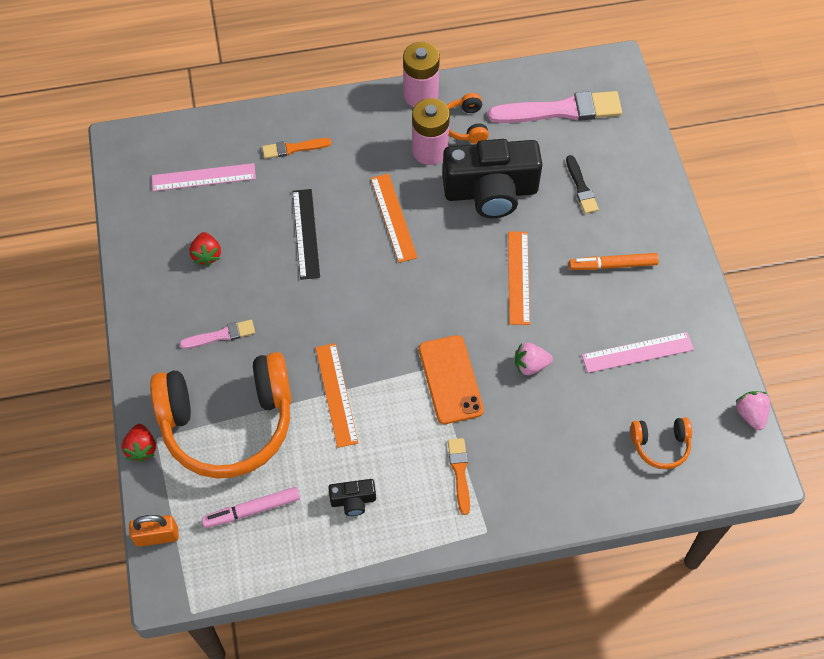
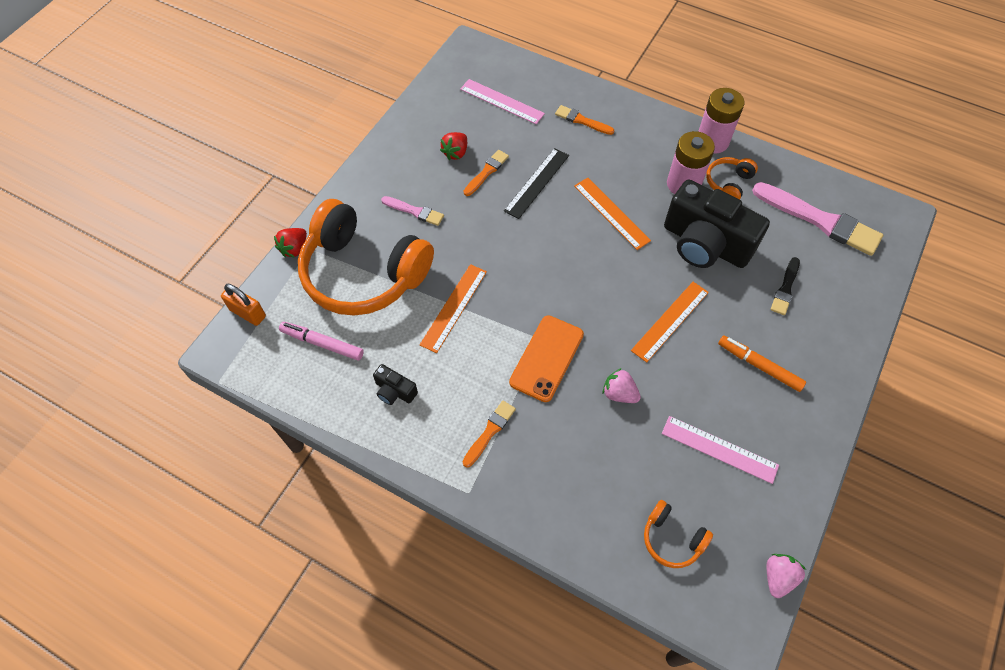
camera: 40 degrees right, 0 degrees up
(252, 254) = (486, 172): none -> orange brush
(393, 217) = (611, 213): orange ruler -> orange ruler turned 60 degrees counterclockwise

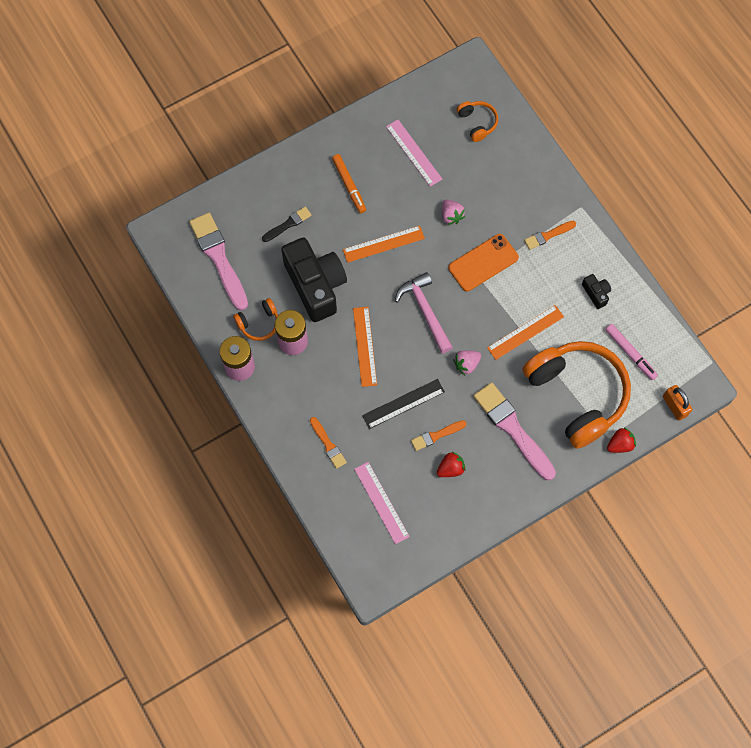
camera: 150 degrees left, 10 degrees up
(414, 211) = (512, 429): pink brush -> pink brush, size x1.96
(575, 275) = (425, 311): none -> pink hammer
(778, 577) = (433, 76): pink strawberry -> pink strawberry (466, 364)

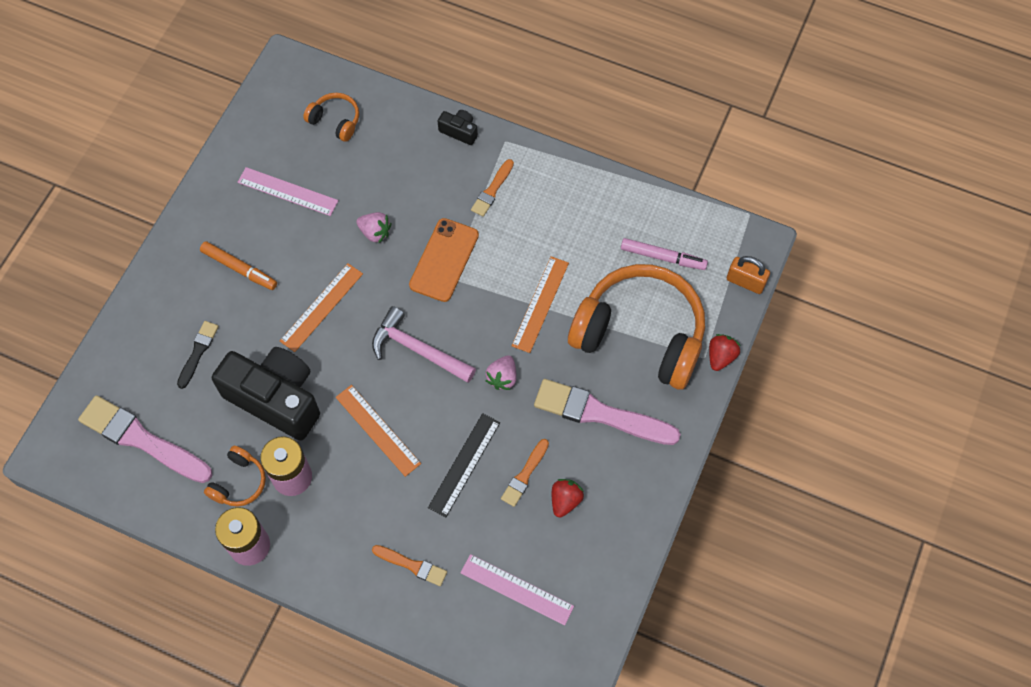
camera: 35 degrees left, 5 degrees down
(596, 293) = (584, 218): black camera -> black camera (459, 131)

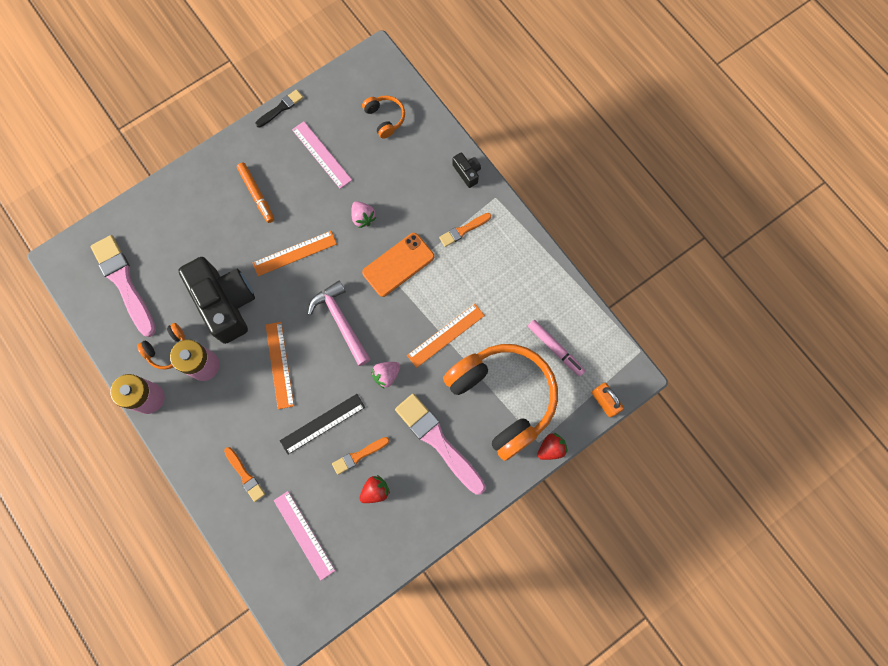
camera: 30 degrees right, 10 degrees up
(198, 352) = (195, 240): black brush -> black brush (281, 108)

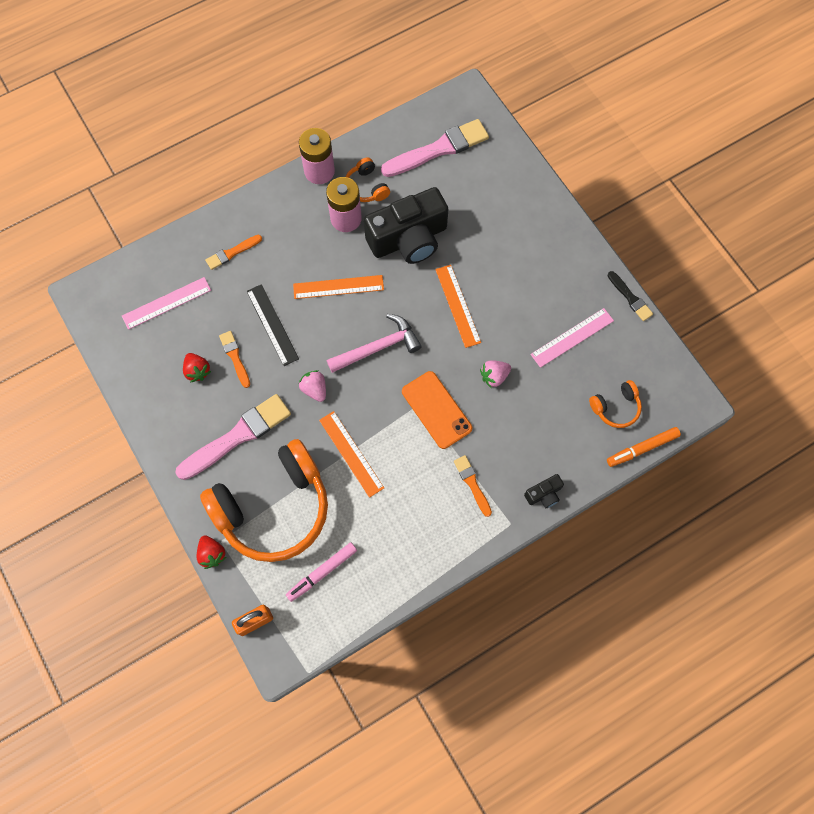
camera: 95 degrees right, 5 degrees down
(256, 194) = (527, 271): orange marker -> orange marker (642, 448)

